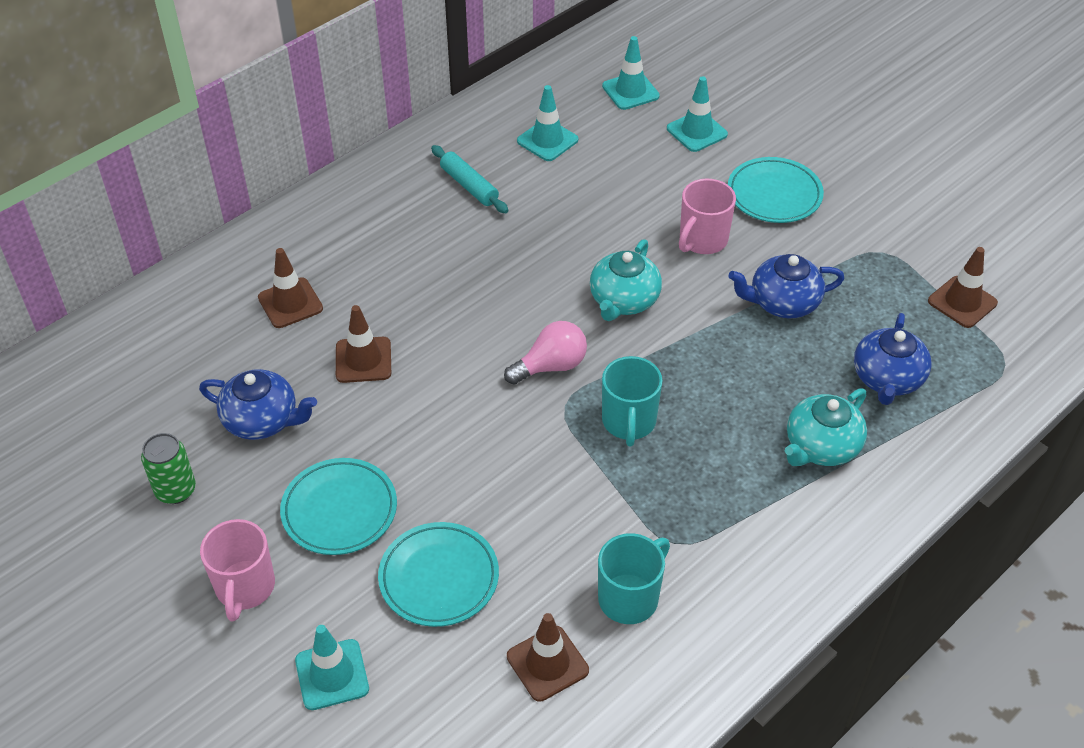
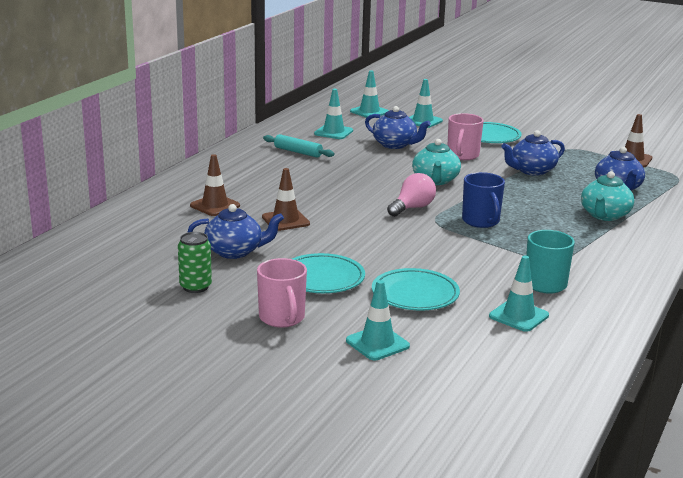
camera: 20 degrees left, 25 degrees down
(547, 663) = (518, 316): brown traffic cone -> turquoise traffic cone
(618, 191) = (395, 145): none -> blue teapot
(629, 422) = (481, 221): turquoise mug -> blue mug

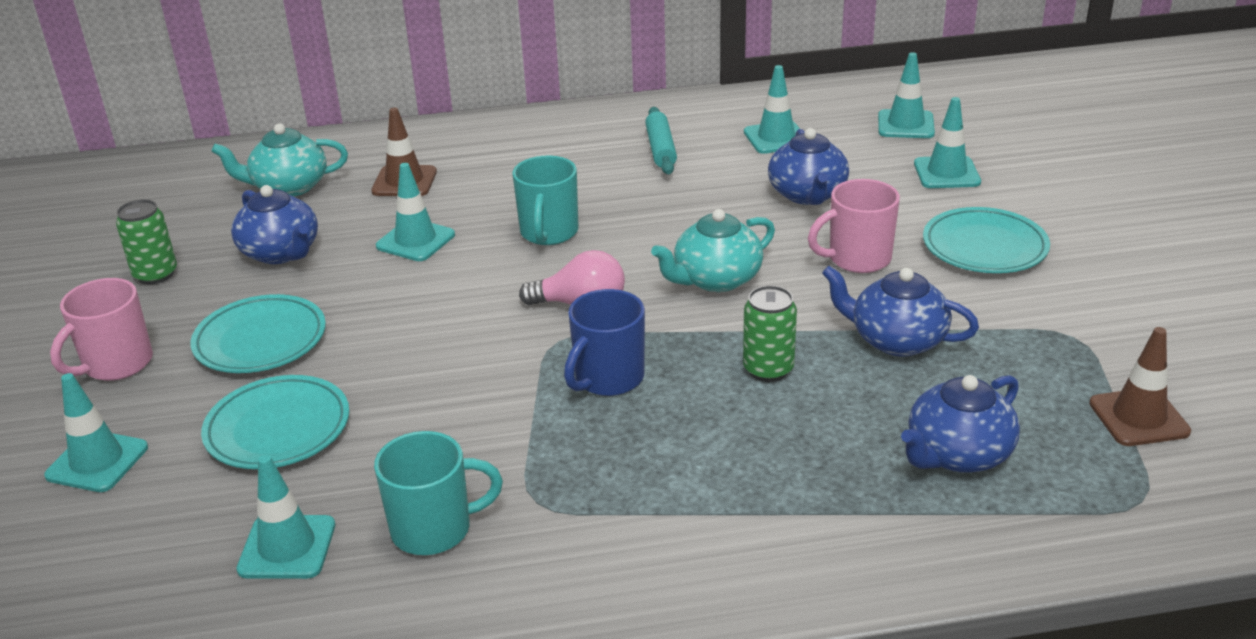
camera: 55 degrees right, 10 degrees up
(285, 220) = (415, 241): brown traffic cone -> turquoise traffic cone
(334, 194) = (549, 233): none -> turquoise mug
(519, 195) = (768, 369): none -> green can
(604, 215) = (803, 485): turquoise teapot -> turquoise teapot (289, 187)

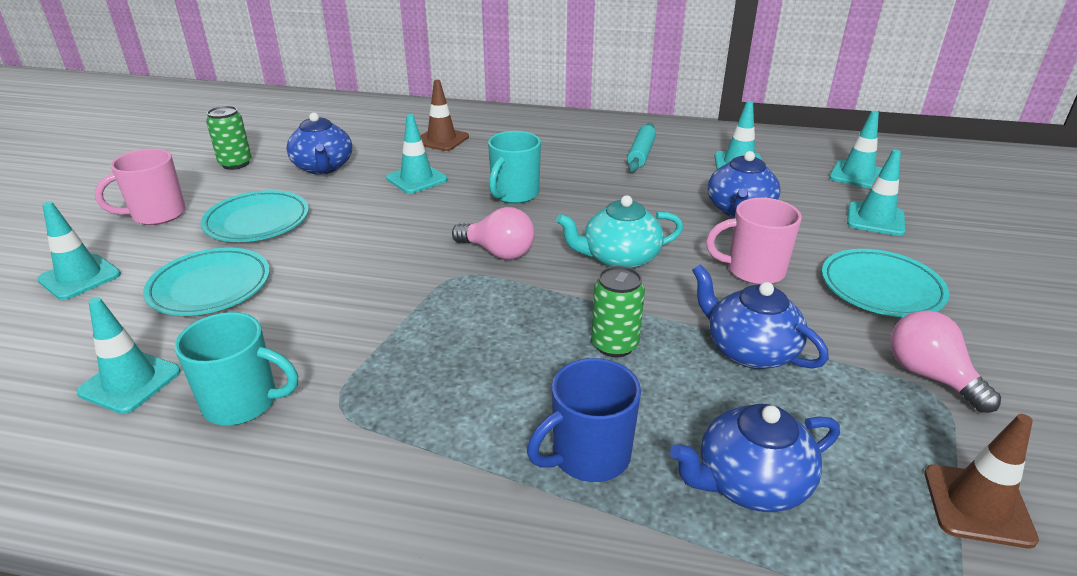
camera: 20 degrees right, 0 degrees up
(289, 187) = (365, 128): turquoise teapot -> none
(608, 379) = (475, 316): blue mug -> blue mug (588, 456)
(1061, 321) = (930, 376): none -> pink light bulb

